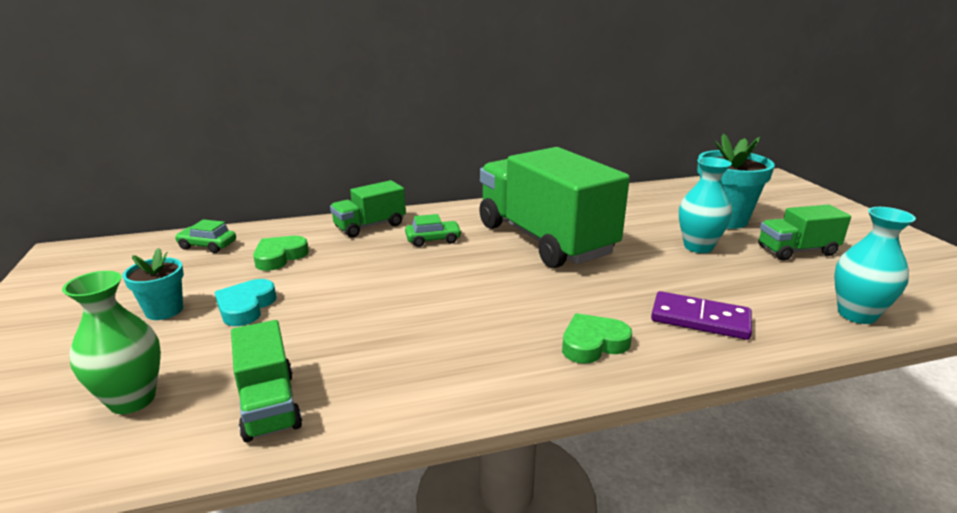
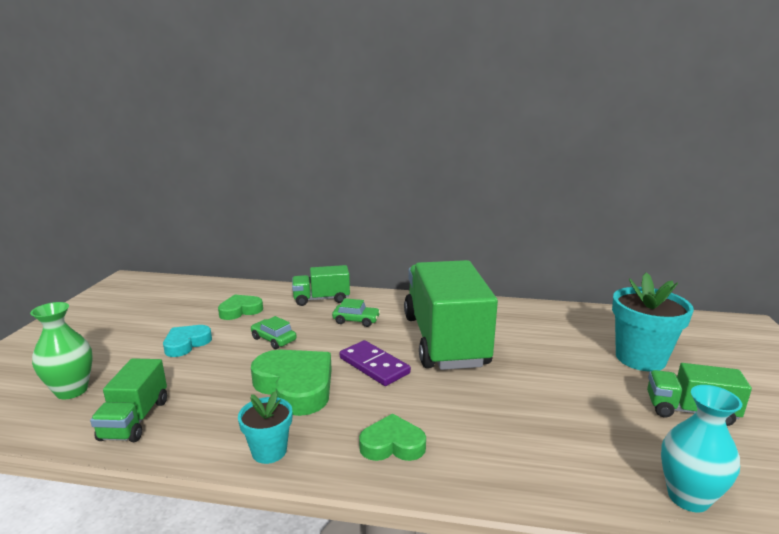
camera: 25 degrees right, 5 degrees down
(164, 310) = (141, 334): turquoise flower pot -> turquoise flower pot (269, 451)
(207, 245) = (206, 292): green car -> green car (273, 339)
(435, 318) = (295, 386): none -> green heart
(698, 247) = (583, 380): turquoise vase -> none
(700, 319) = (511, 451): purple domino -> purple domino (374, 365)

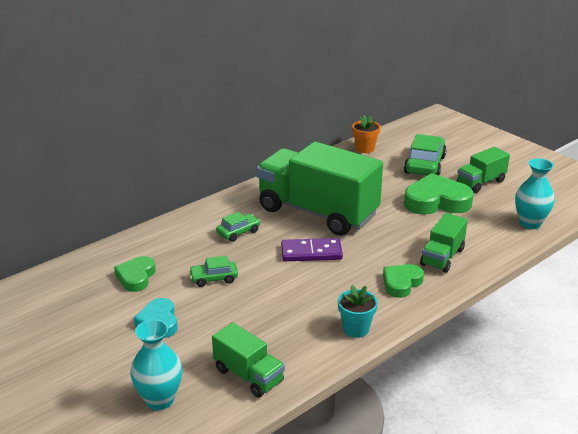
camera: 50 degrees left, 10 degrees up
(72, 391) = (159, 400): green vase -> turquoise vase
(295, 386) = (295, 293): green heart -> green heart (436, 201)
(321, 299) = (177, 232): green truck -> green truck (442, 257)
(594, 316) = (365, 149): none -> orange flower pot
(640, 358) = (424, 165): turquoise flower pot -> green car

